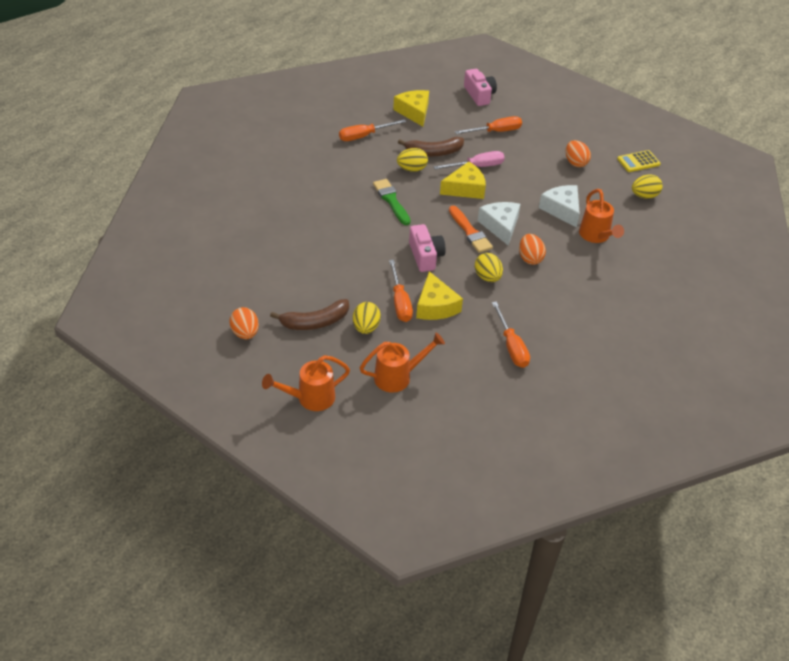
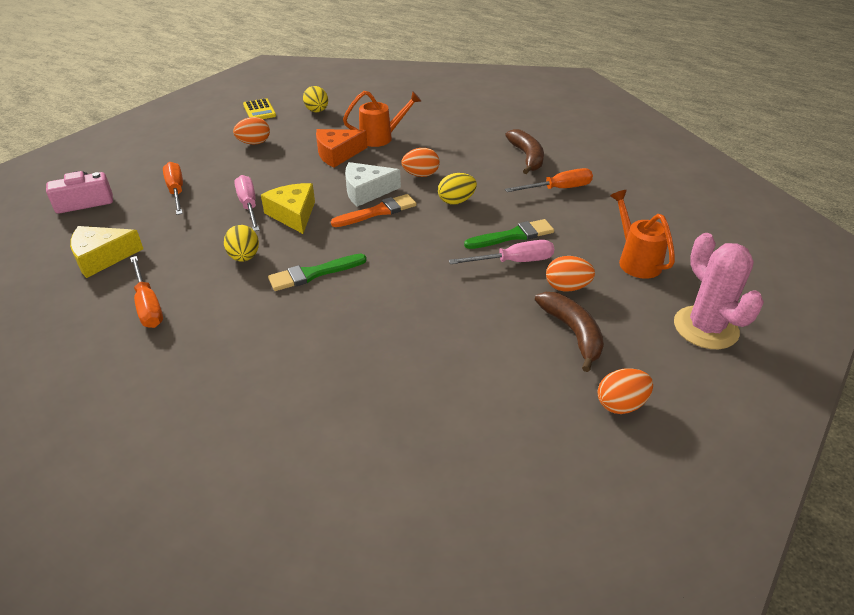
camera: 90 degrees left, 5 degrees down
(310, 398) = (705, 328): orange watering can -> pink cactus
(366, 327) = (567, 287): yellow egg -> orange egg
(400, 302) = (514, 262): orange screwdriver -> pink screwdriver
(425, 256) = (426, 244): pink camera -> none
(433, 152) = (209, 239): brown banana -> brown banana (527, 157)
(435, 306) = (513, 236): yellow cheese -> green brush
(562, 210) = (337, 154): white cheese -> orange cheese

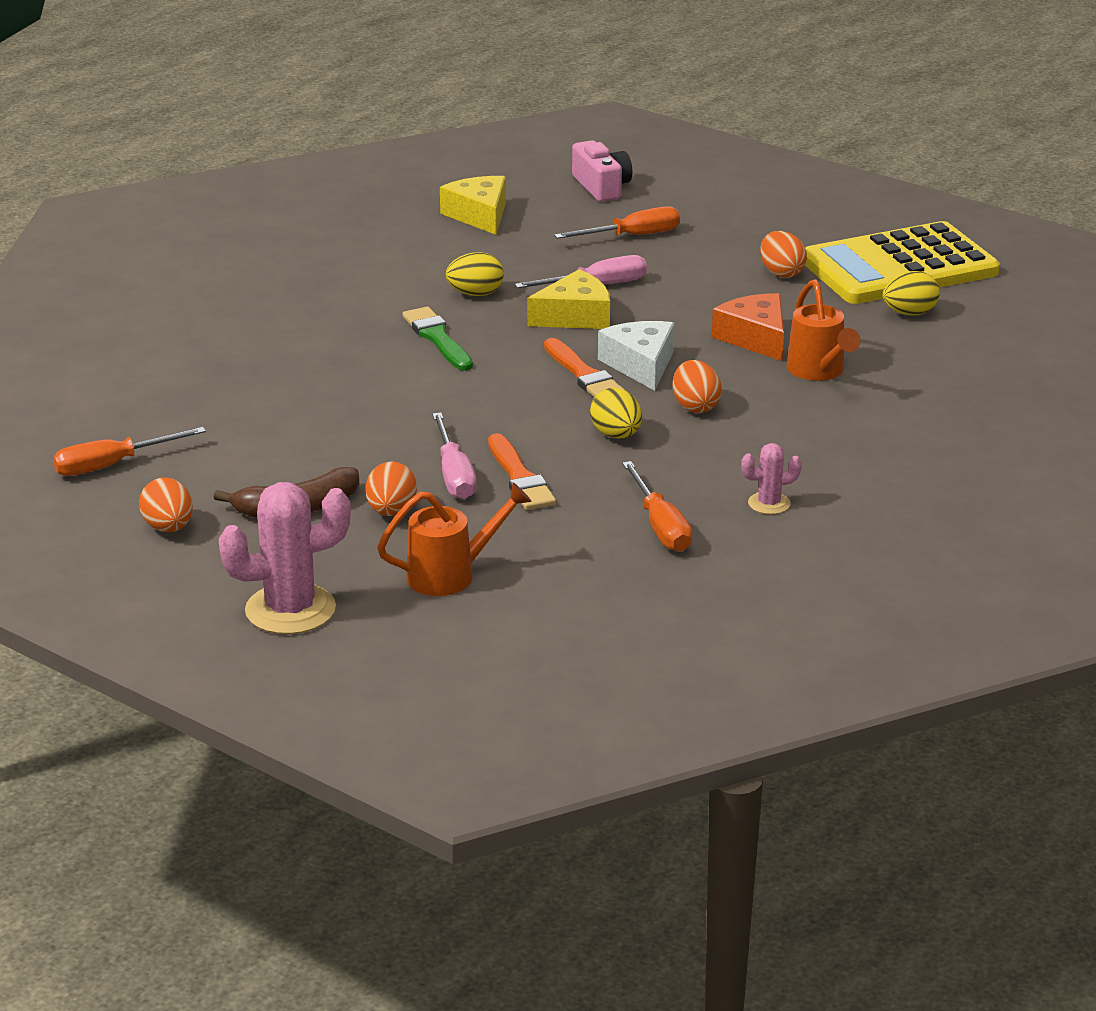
camera: 90 degrees right, 10 degrees down
(148, 305) = (386, 252): orange screwdriver -> orange screwdriver (112, 465)
(259, 110) = (899, 267): yellow calculator -> yellow calculator, size x2.47
(513, 236) = (520, 478): green brush -> orange brush
(527, 157) = (769, 503): brown banana -> pink cactus

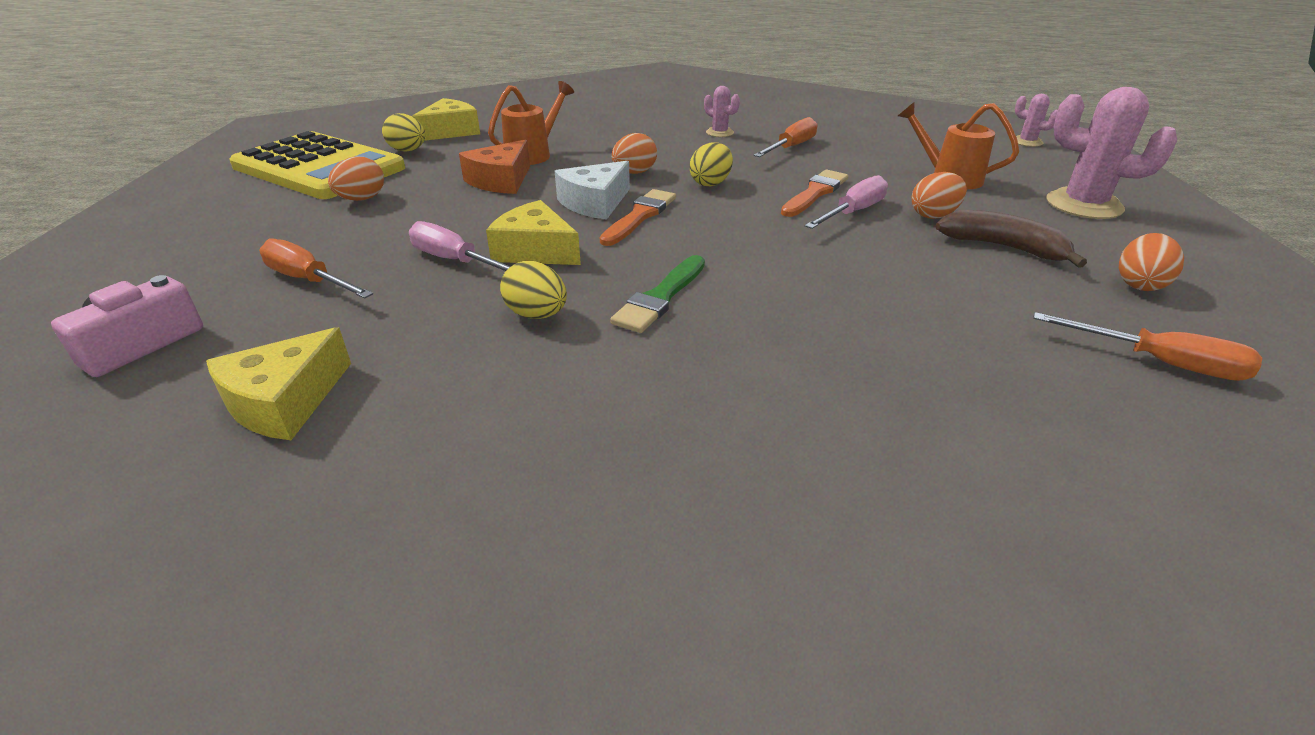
camera: 125 degrees left, 5 degrees up
(466, 709) = (1027, 142): none -> pink cactus
(960, 347) = (450, 131): none -> yellow cheese

